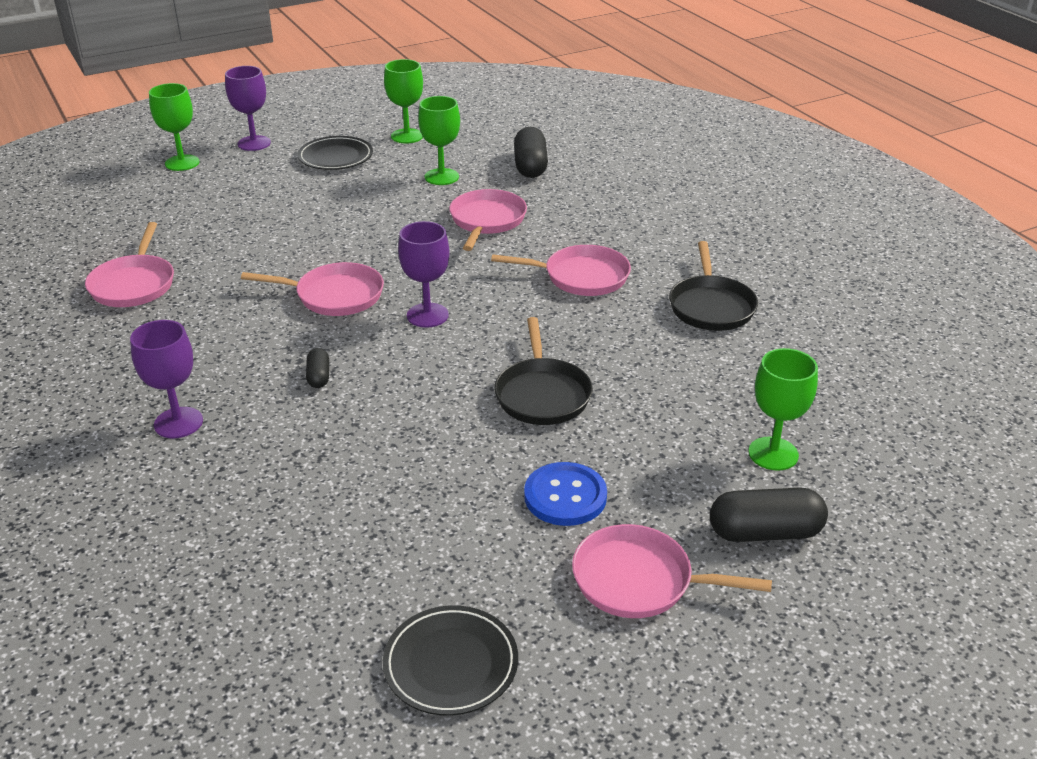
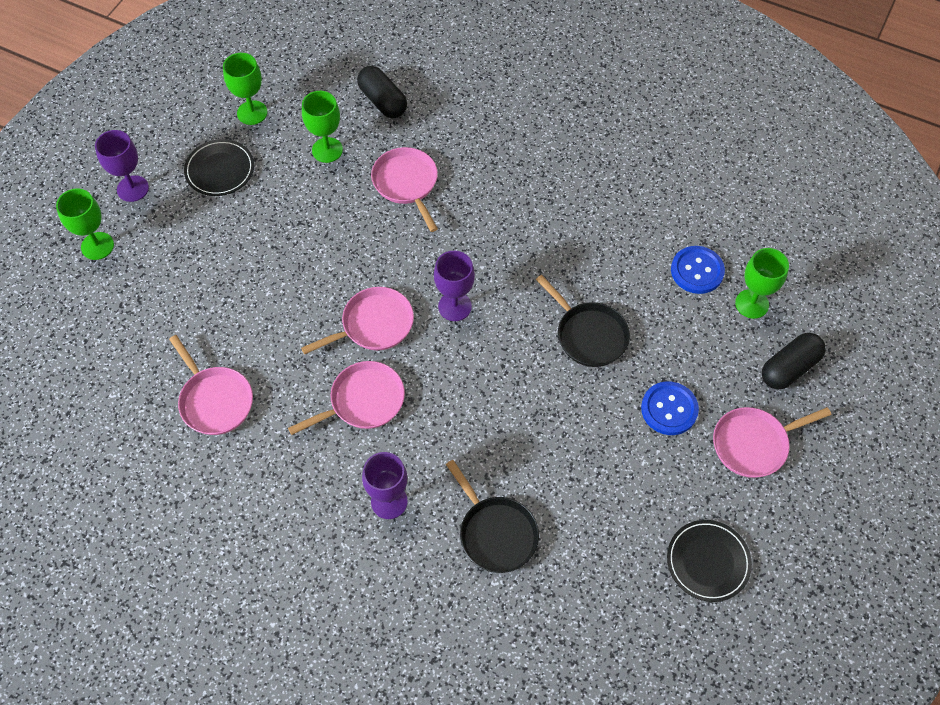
camera: 35 degrees left, 25 degrees up
(318, 376) = (438, 406): black capsule -> none
(581, 277) = (521, 208): pink pan -> pink pan (363, 401)
(711, 306) = (625, 191): black pan -> black pan (495, 533)
(730, 398) = (697, 271): none -> blue button

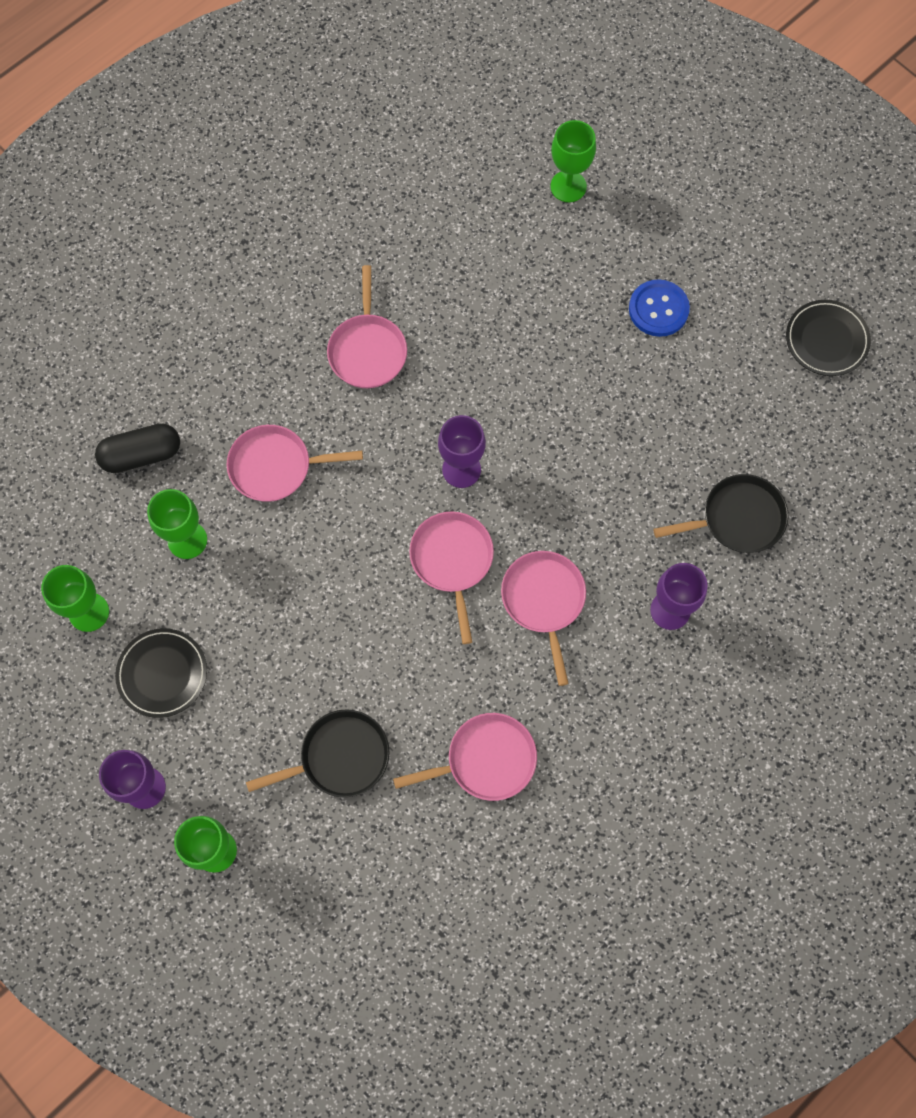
camera: 70 degrees left, 10 degrees up
(588, 335) = (547, 350): black pan -> black pan (339, 757)
(697, 271) = (510, 219): blue button -> none
(753, 444) = (721, 251): pink pan -> pink pan (367, 350)
(789, 368) = (652, 185): black capsule -> none

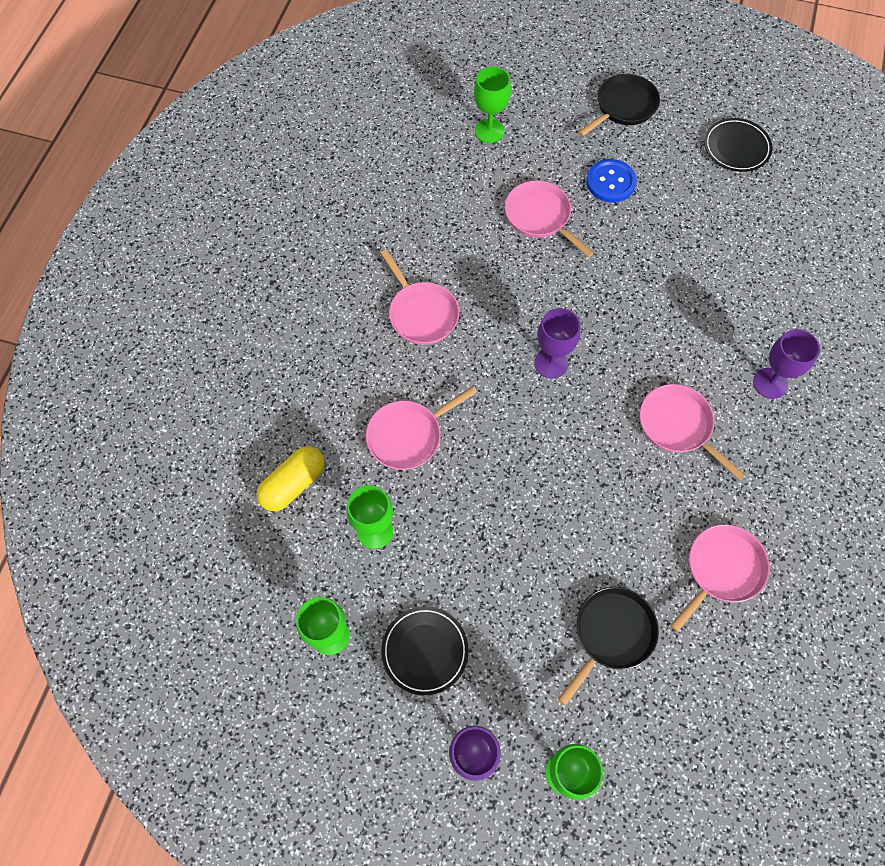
camera: 30 degrees left, 5 degrees down
(142, 455) = (293, 484): black capsule -> yellow capsule
(452, 561) = (591, 433): pink pan -> pink pan (540, 217)
(737, 518) = (767, 295): black pan -> black pan (623, 107)

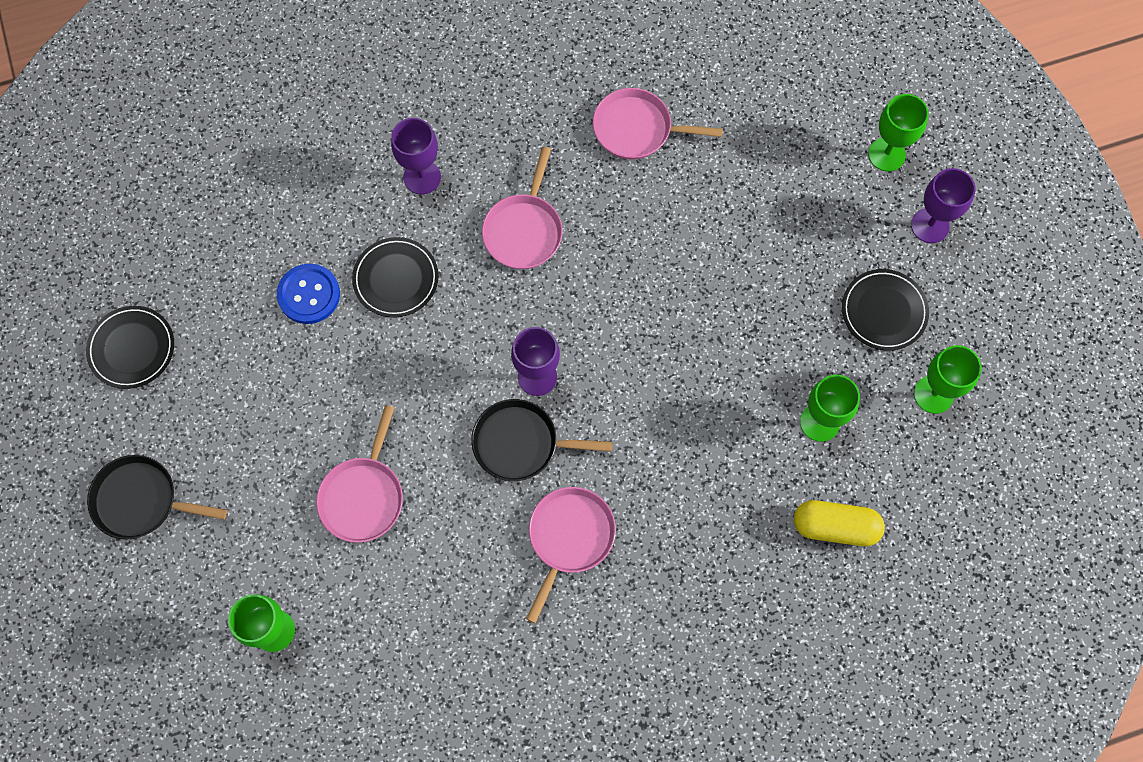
camera: 125 degrees left, 5 degrees up
(408, 435) = (709, 457): pink pan -> none
(610, 182) = (266, 451): blue button -> blue button (309, 295)
(611, 634) = (756, 181): black pan -> black pan (521, 443)
(691, 319) = (396, 279): none -> black plate

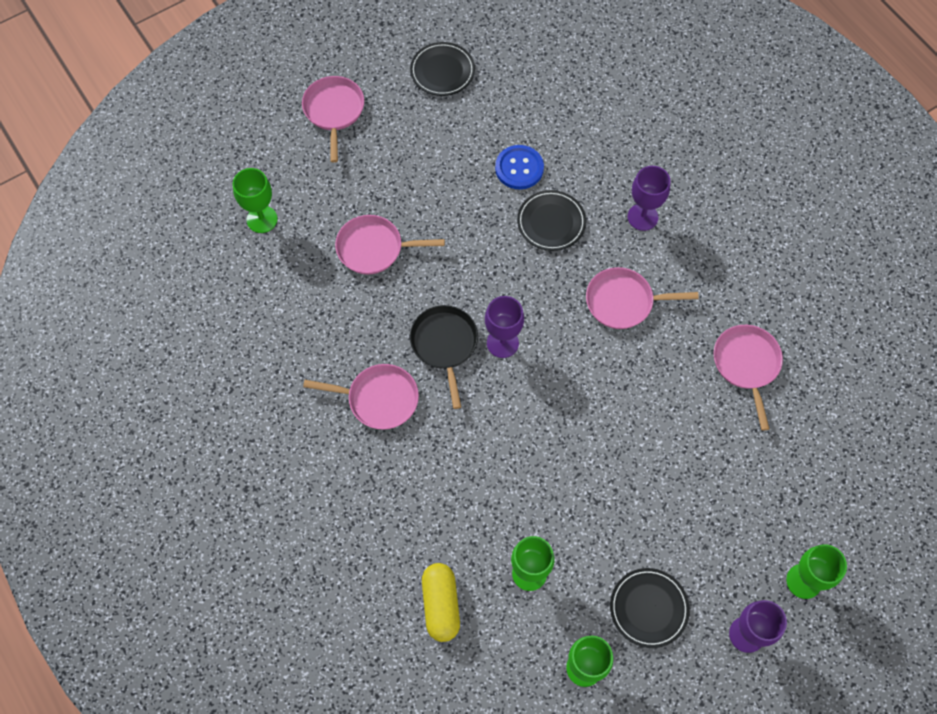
camera: 75 degrees right, 5 degrees down
(141, 500) = (334, 111): black pan -> pink pan

